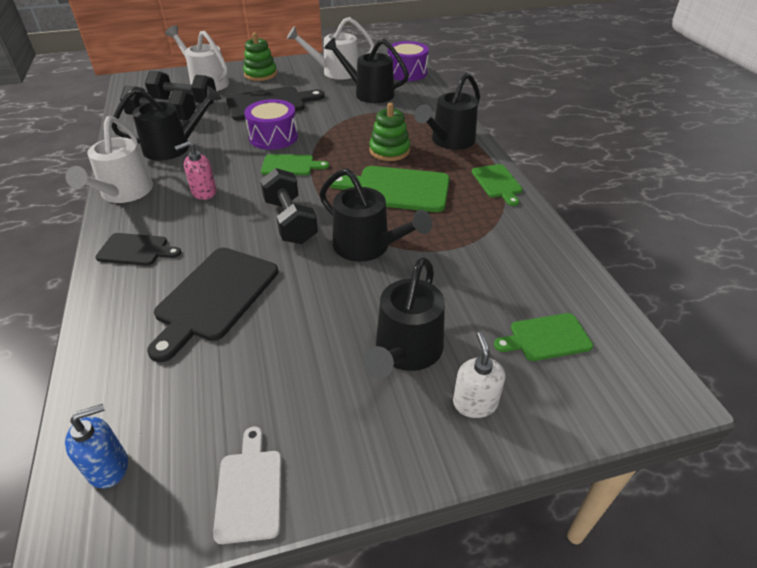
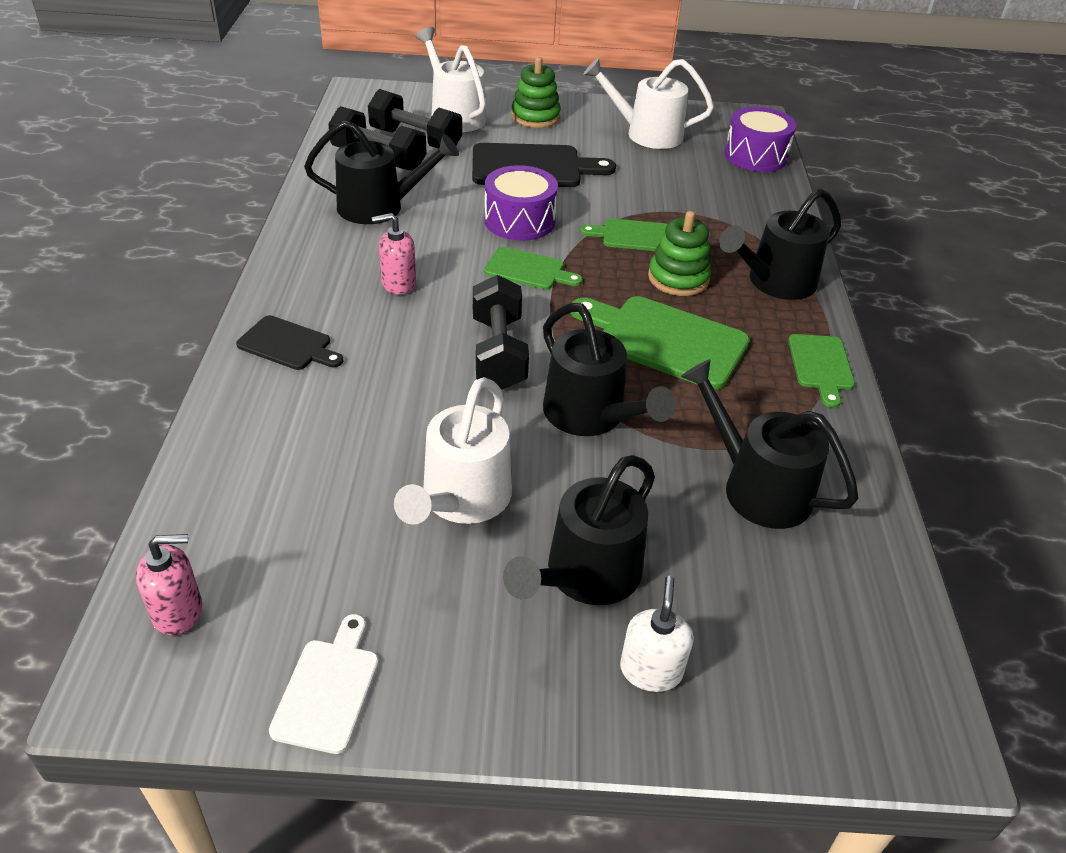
camera: 15 degrees right, 0 degrees up
(108, 467) = (178, 611): blue soap dispenser -> pink soap dispenser
(123, 193) = (296, 261): white watering can -> white watering can (461, 500)
(214, 297) = (365, 434): black cutting board -> none
(369, 93) = (683, 179): black watering can -> black watering can (757, 487)
(546, 338) = (790, 612): green cutting board -> green cutting board (633, 236)

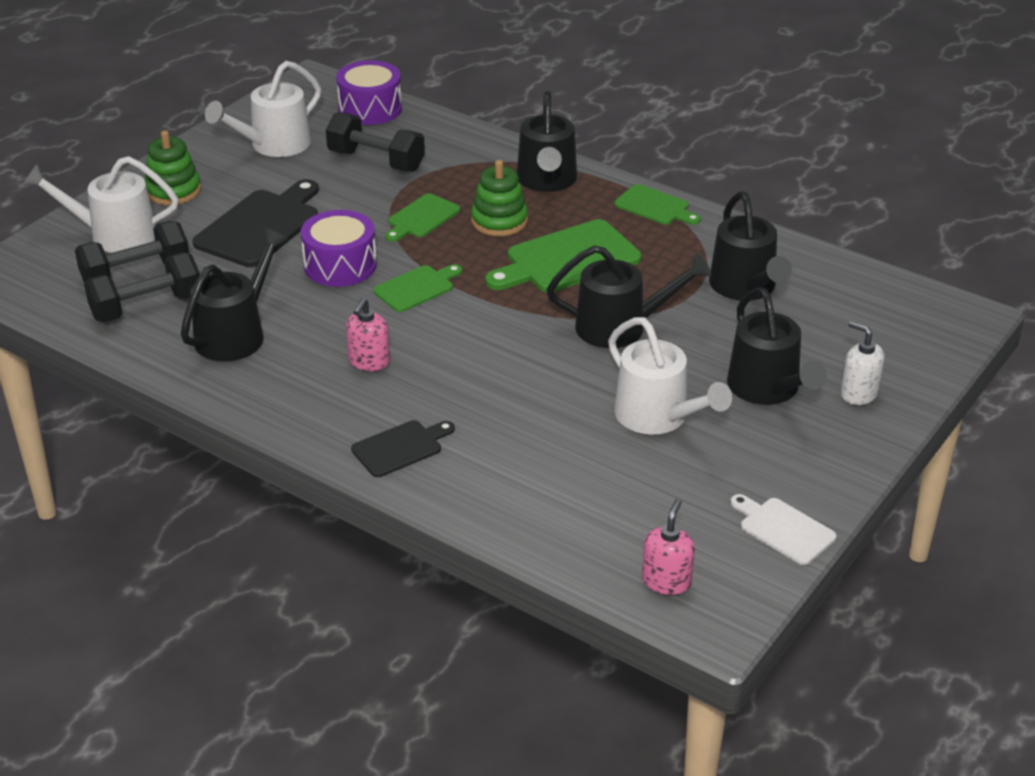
camera: 55 degrees left, 5 degrees down
(498, 353) = (511, 342): black dumbbell -> black dumbbell (376, 161)
(757, 487) = (746, 287): black watering can -> black watering can turned 90 degrees counterclockwise

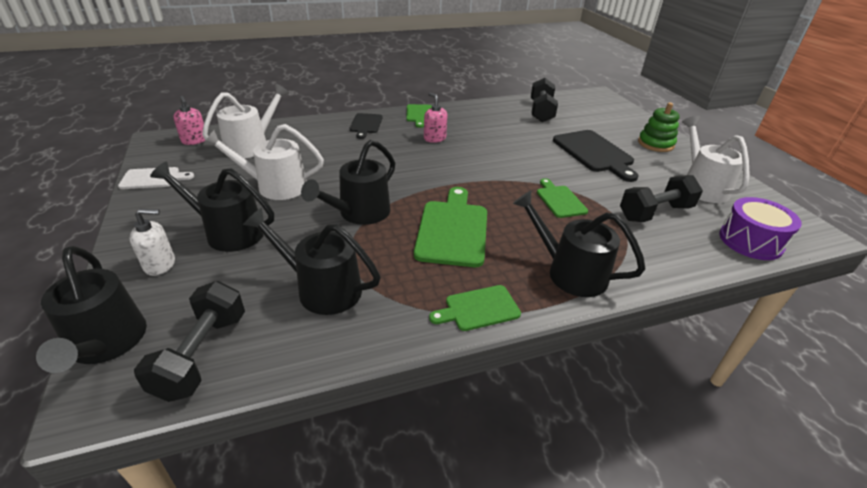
camera: 125 degrees right, 0 degrees up
(114, 235) = (616, 121): white watering can -> white watering can (251, 145)
(136, 274) = (573, 116): black dumbbell -> black dumbbell (202, 354)
(236, 334) = (496, 121): black watering can -> black watering can (106, 344)
(340, 265) = (530, 159): purple drum -> none
(416, 288) = (482, 170): green cutting board -> green cutting board (419, 114)
(499, 221) = (528, 225): green stacking toy -> none

